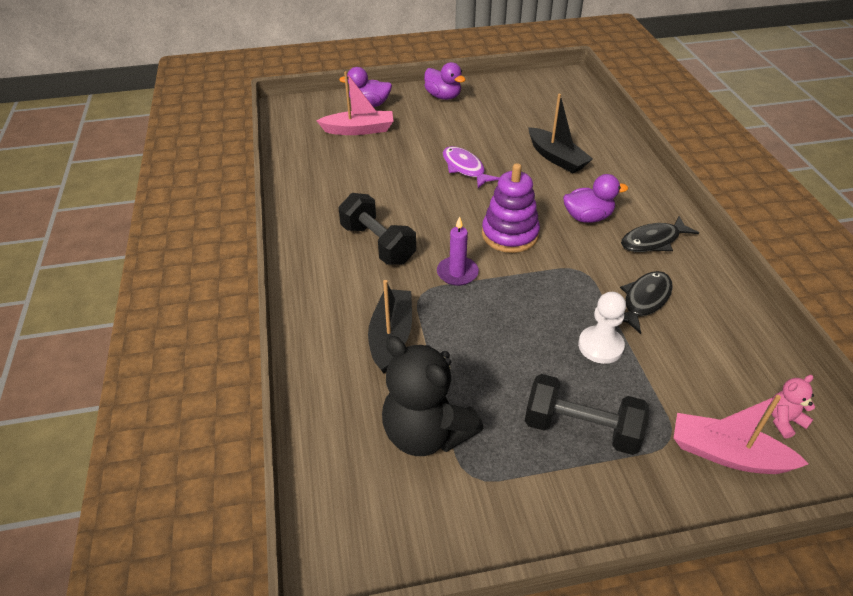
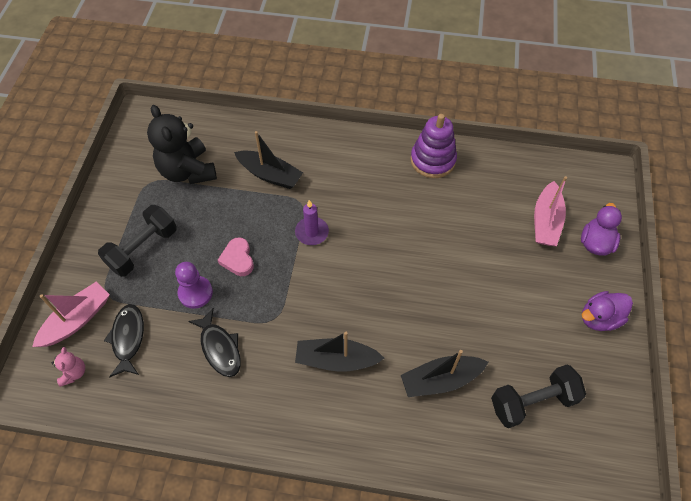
camera: 110 degrees right, 15 degrees up
(378, 244) = (368, 192): black dumbbell -> black dumbbell (532, 402)
(426, 433) = (187, 171): black teddy bear -> black teddy bear turned 90 degrees counterclockwise
(465, 168) = (450, 288): purple fish -> none
(510, 234) = (340, 286): purple stacking toy -> purple stacking toy (433, 160)
(532, 324) = (238, 259): none -> pink heart
(588, 217) = (336, 360): purple duck -> black boat
(600, 346) = (195, 293): white pawn -> purple pawn
(653, 241) = (281, 398): black fish -> black fish (128, 338)

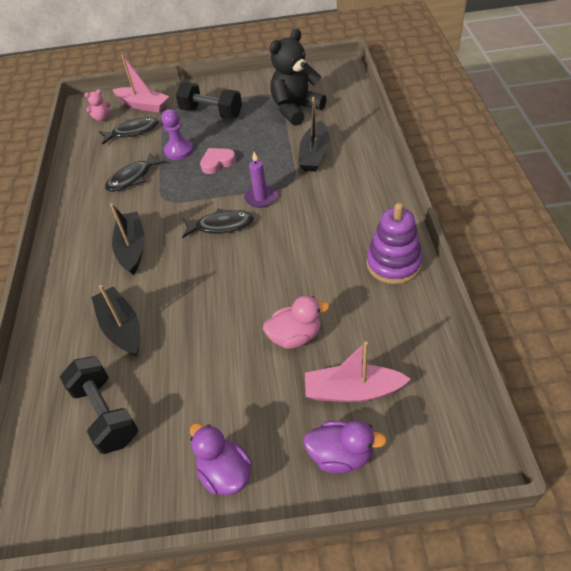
camera: 80 degrees right, 10 degrees down
(337, 273) = (221, 226): none -> black fish
(487, 245) = (295, 336): none -> pink duck

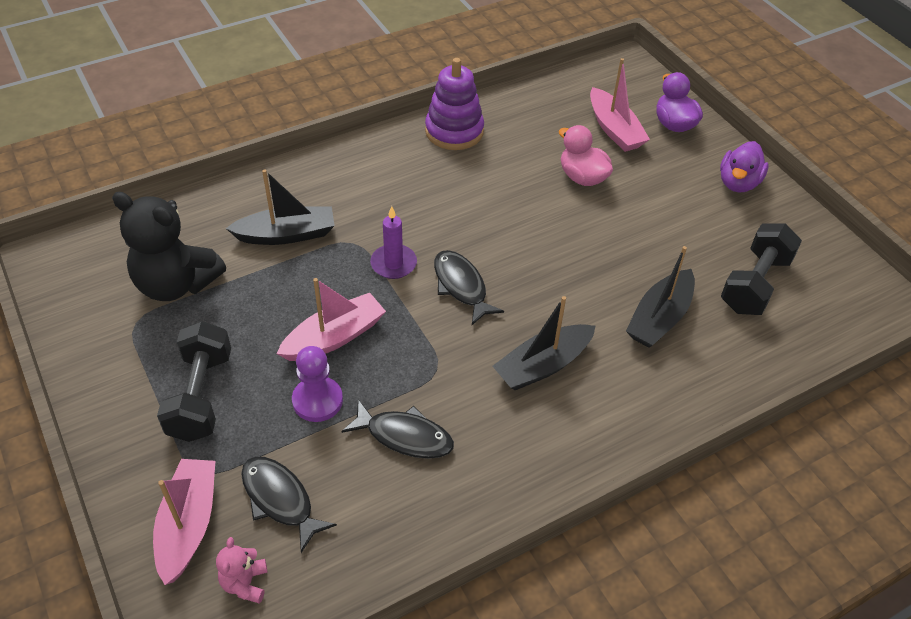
camera: 120 degrees left, 0 degrees up
(102, 118) = (245, 583): pink teddy bear -> pink teddy bear turned 135 degrees counterclockwise
(217, 162) = (334, 337): pink heart -> pink boat

